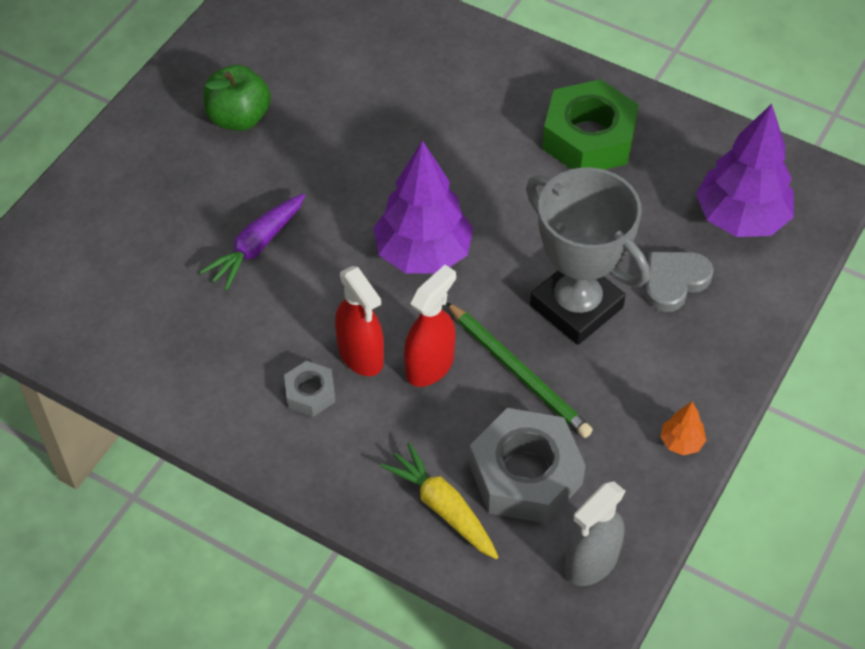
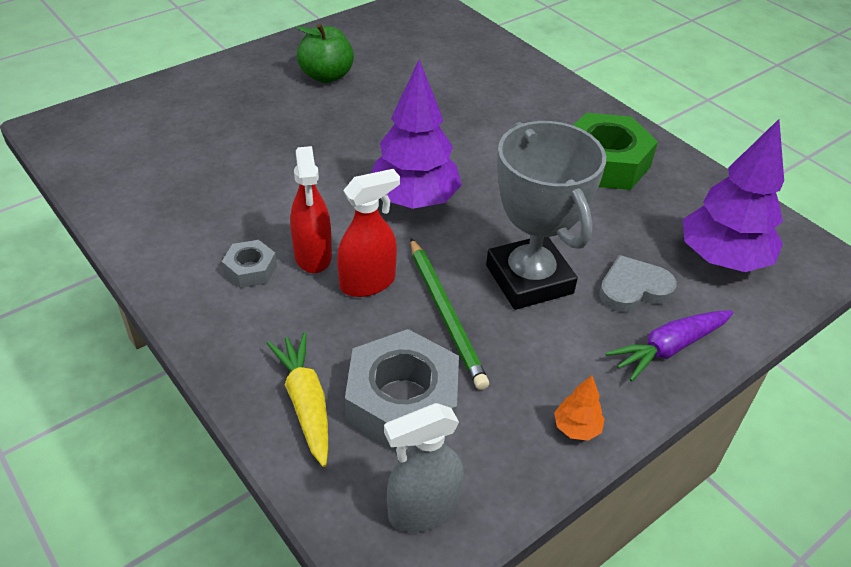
camera: 20 degrees right, 10 degrees down
(257, 247) = (281, 156): purple carrot -> purple carrot (669, 348)

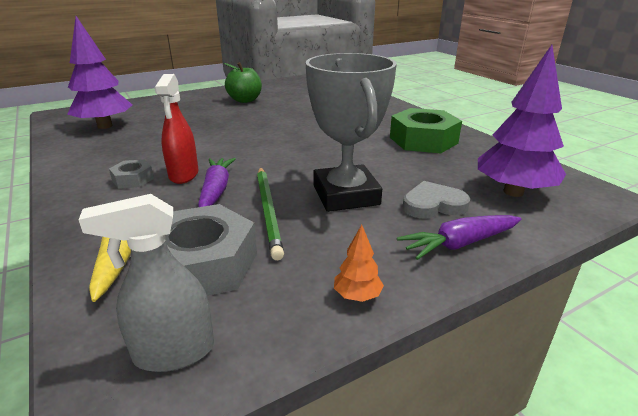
camera: 10 degrees right, 15 degrees down
(368, 283) = (216, 190): red spray bottle -> purple carrot
(414, 200) = (274, 152): purple tree -> purple tree (105, 126)

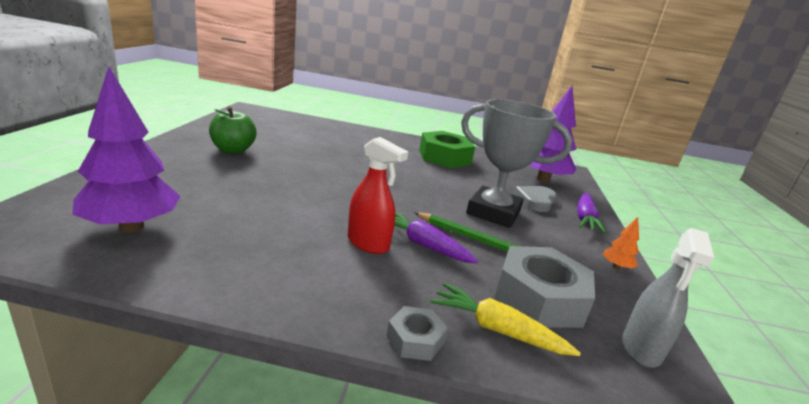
camera: 55 degrees left, 5 degrees down
(133, 179) = (338, 268): grey nut -> grey nut (415, 340)

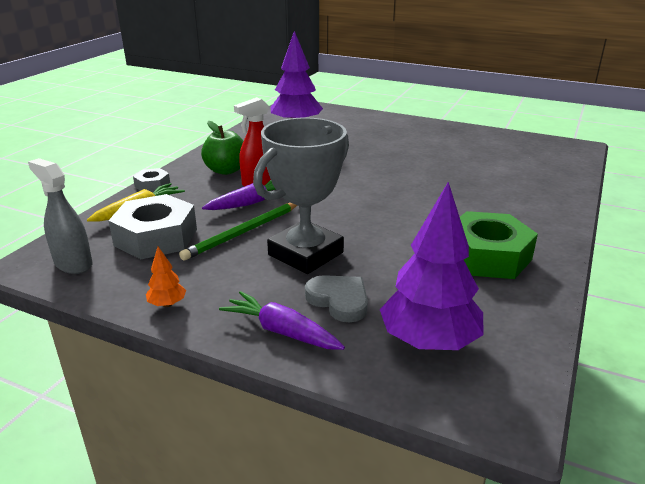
camera: 110 degrees right, 5 degrees up
(233, 150) = (433, 143): green apple -> green apple (226, 170)

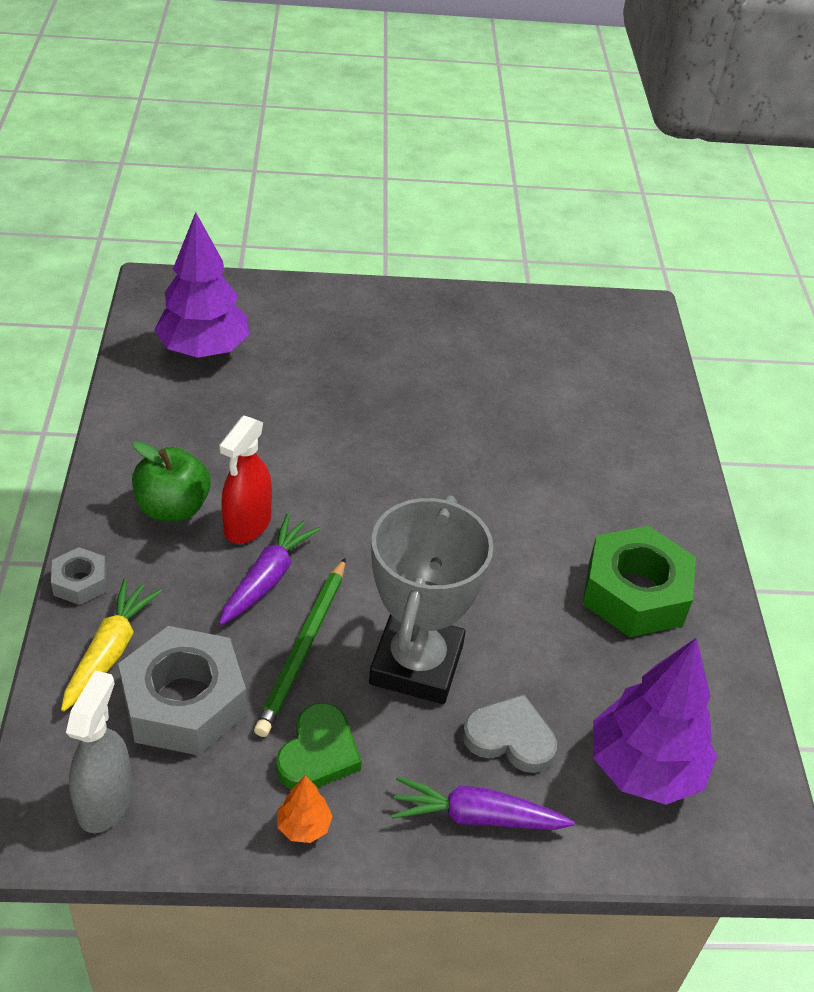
camera: 30 degrees left, 15 degrees up
(73, 264) = (105, 801): grey spray bottle -> grey spray bottle turned 90 degrees clockwise
(208, 275) = (318, 753): none -> green heart

